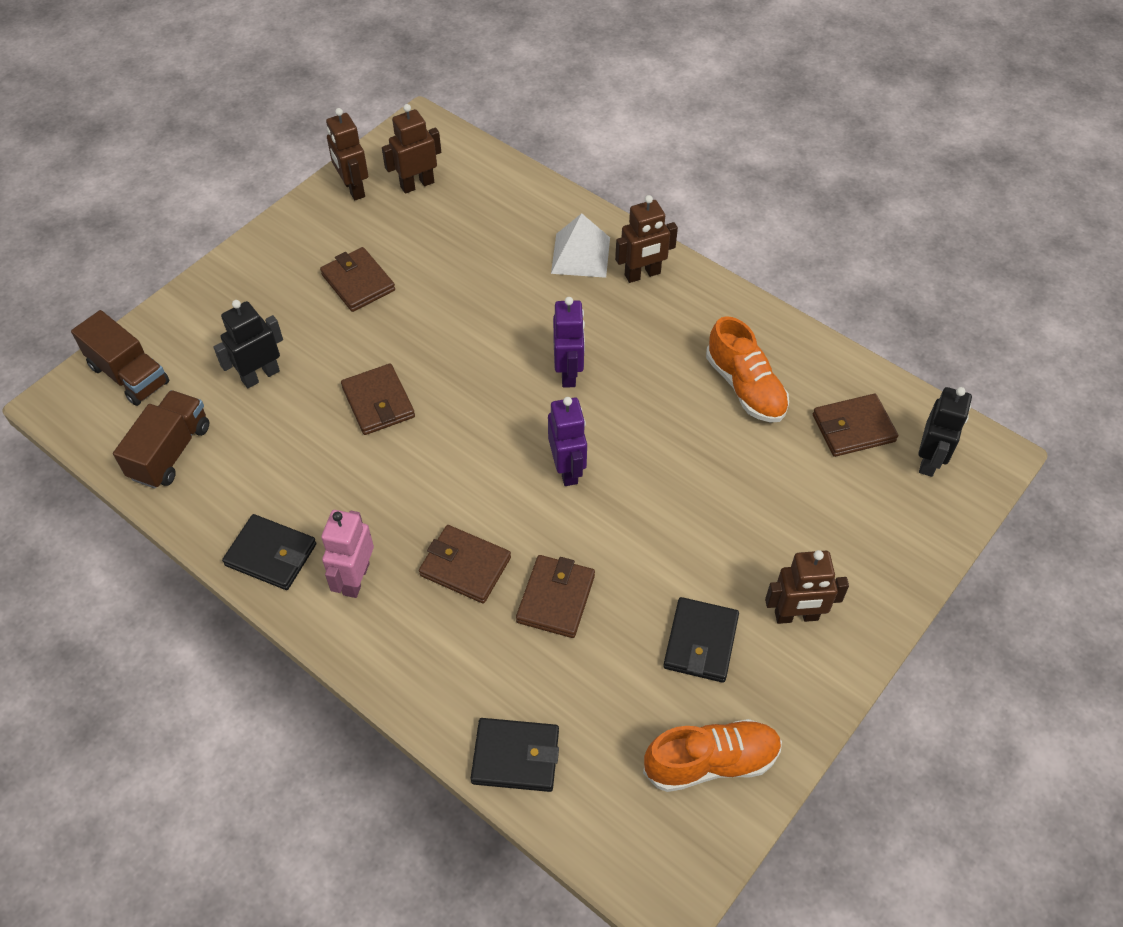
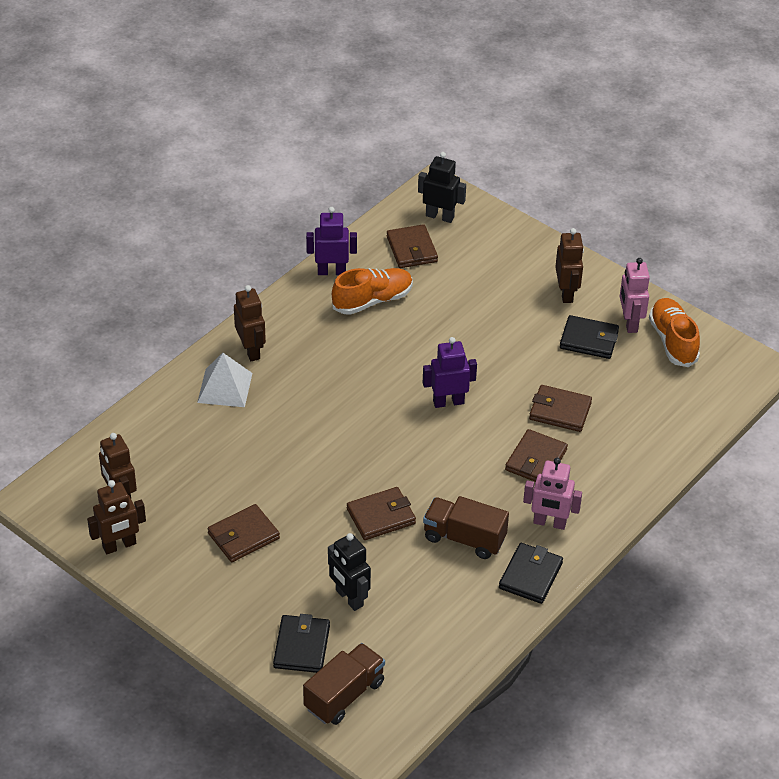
camera: 90 degrees left, 10 degrees down
(170, 452) = (431, 653): brown truck -> brown truck (464, 538)
(515, 756) = (680, 433): black wallet -> black wallet (301, 646)
(568, 373) = (354, 399): purple robot -> purple robot (331, 271)
(744, 701) = (629, 323): none -> pink robot

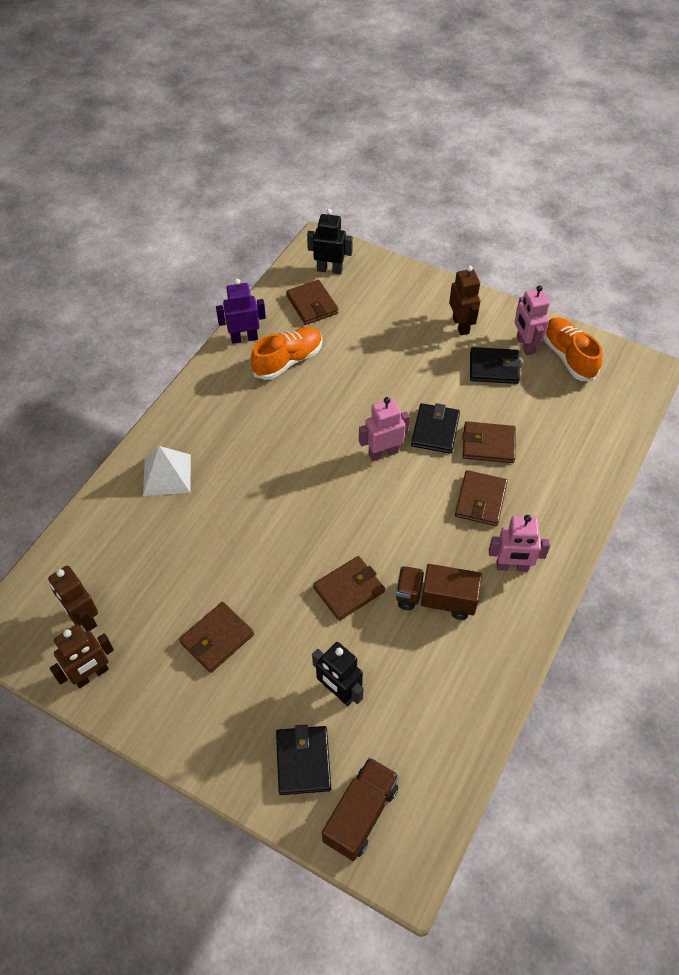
camera: 10 degrees left, 10 degrees up
(251, 350) = (185, 431): brown robot -> none
(448, 402) = (383, 453): purple robot -> pink robot
(530, 576) = (510, 630): black wallet -> black wallet (435, 430)

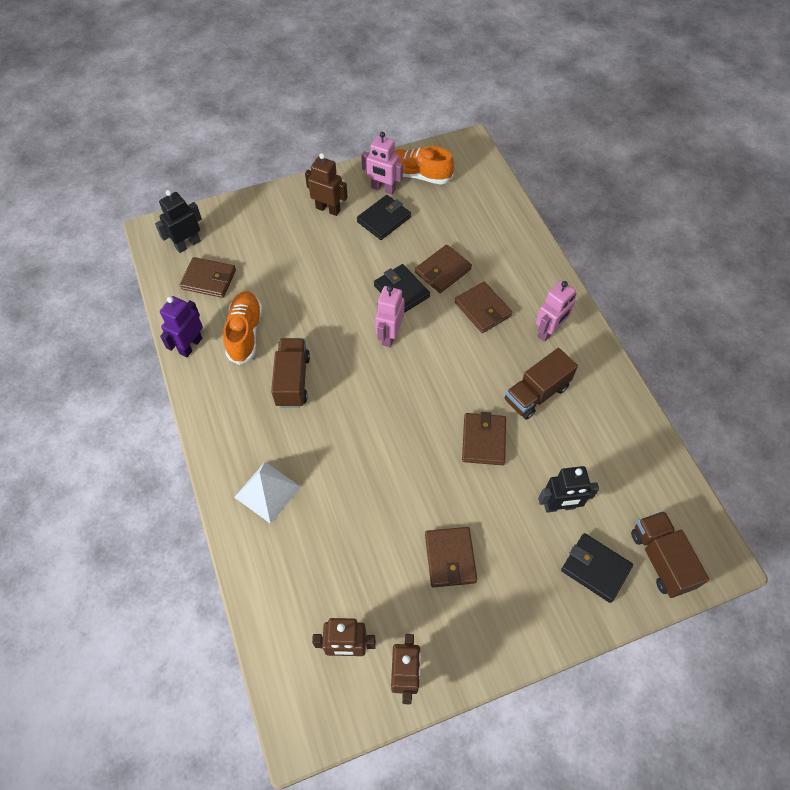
camera: 50 degrees left, 5 degrees up
(276, 420) = (292, 380): none -> brown truck

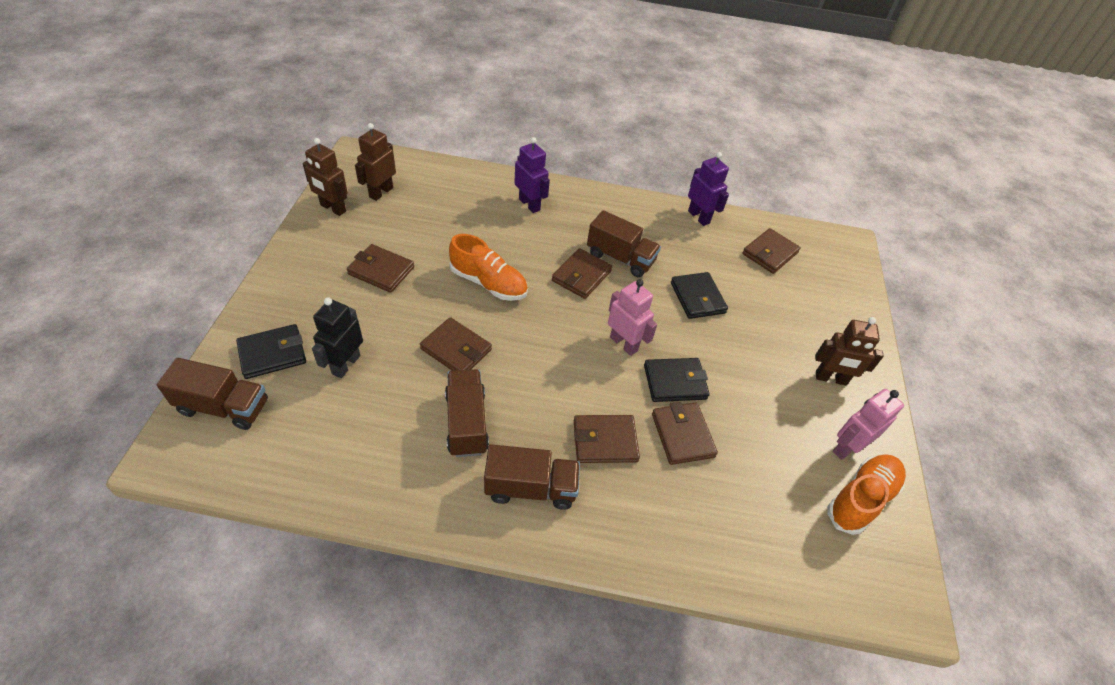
camera: 115 degrees right, 10 degrees down
(188, 244) = (823, 256): black robot -> none
(245, 333) = (692, 251): orange shoe -> orange shoe (488, 283)
(267, 492) = (529, 204): white pyramid -> purple robot
(328, 209) = (830, 378): brown robot -> brown robot turned 45 degrees clockwise
(337, 398) = (581, 276): none -> brown wallet
(384, 219) = (792, 421): black wallet -> black wallet (697, 298)
(549, 331) = (530, 488): pink robot -> brown truck

